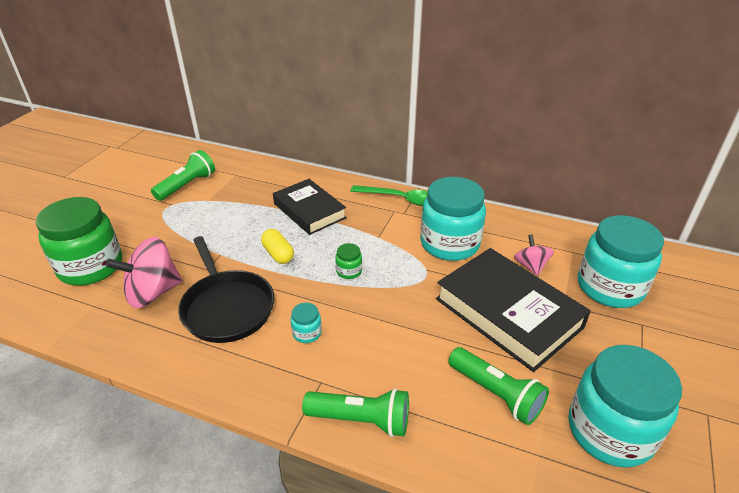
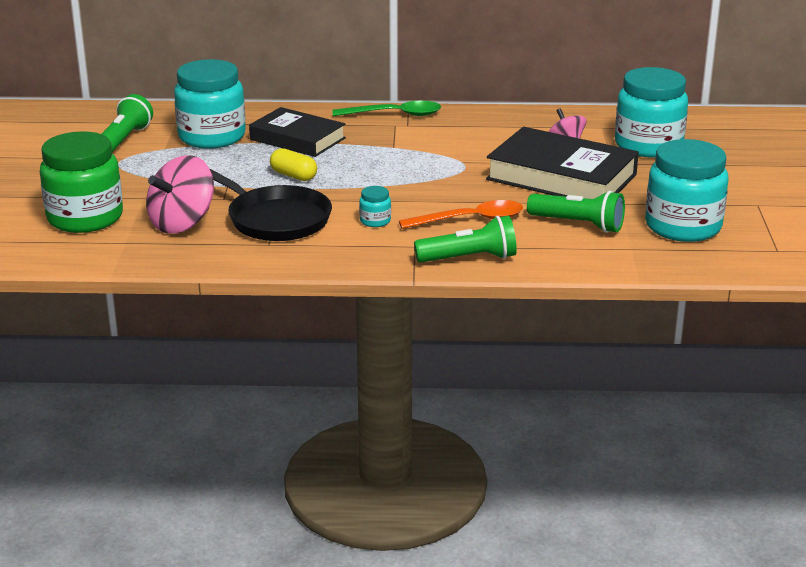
camera: 20 degrees left, 10 degrees down
(349, 271) = (382, 175): green jar -> none
(393, 356) = (470, 220): none -> orange spoon
(449, 244) = (474, 140): turquoise jar -> turquoise jar (212, 137)

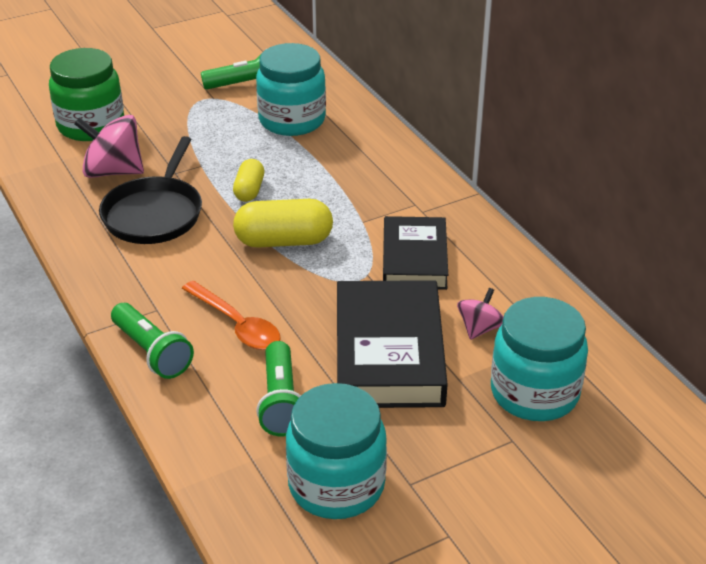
camera: 60 degrees right, 10 degrees up
(297, 139) = (329, 163): black book -> black book (414, 259)
(375, 221) = (191, 268): turquoise jar -> none
(383, 179) = (284, 241): none -> yellow capsule
(395, 114) = (439, 195): green spoon -> none

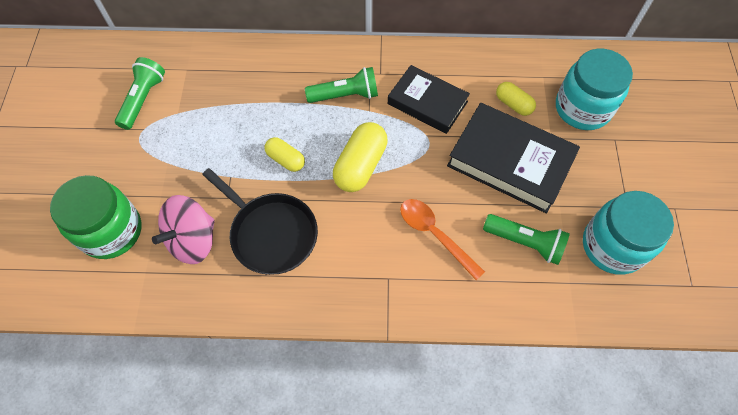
camera: 60 degrees left, 25 degrees up
(152, 352) = (434, 300): green flashlight -> green flashlight (345, 95)
(237, 325) = (434, 234): orange spoon -> orange spoon turned 120 degrees counterclockwise
(292, 120) = (217, 93): turquoise jar -> none
(479, 328) = (513, 104): pink spinning top -> yellow capsule

